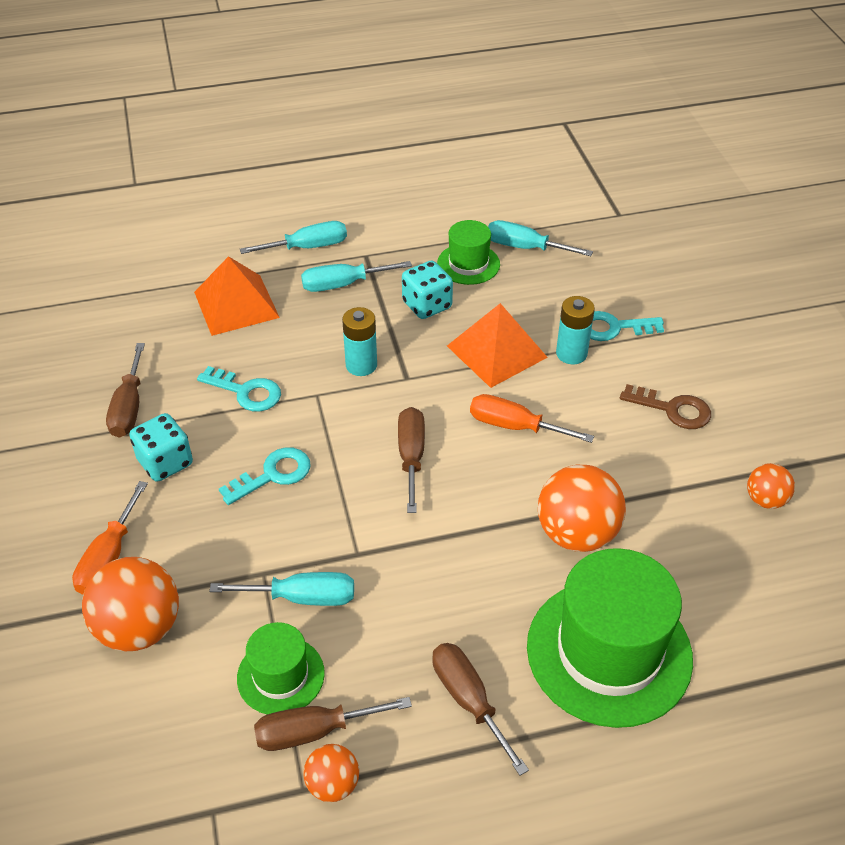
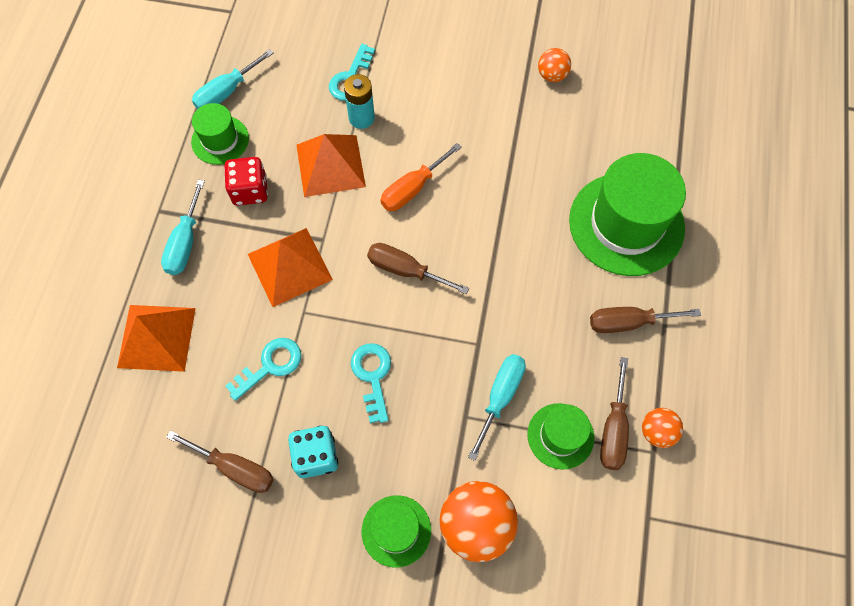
camera: 65 degrees left, 20 degrees up
(109, 558) = (396, 531): orange screwdriver -> green hat
(308, 247) = (118, 252): turquoise screwdriver -> none
(361, 365) = (290, 266): turquoise battery -> orange pyramid
(427, 305) = (250, 191): turquoise dice -> red dice
(576, 533) = (527, 196): orange ball -> none
(673, 409) = (449, 84): brown key -> none

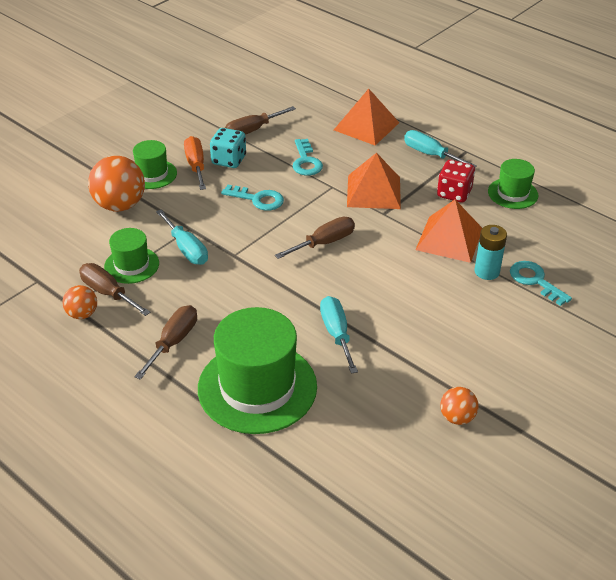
camera: 120 degrees right, 25 degrees down
(226, 92) = (561, 210): turquoise screwdriver -> turquoise screwdriver (336, 334)
(412, 189) = (394, 273): orange screwdriver -> orange screwdriver (196, 165)

